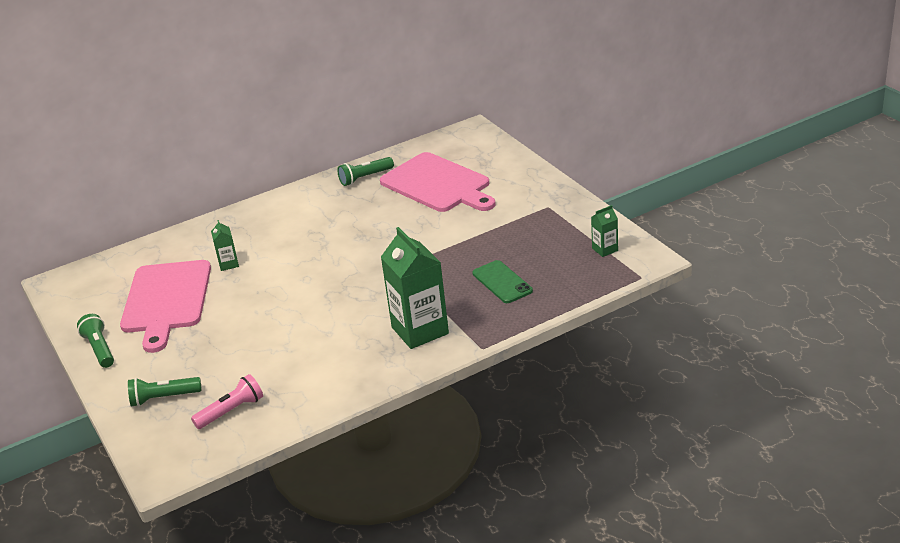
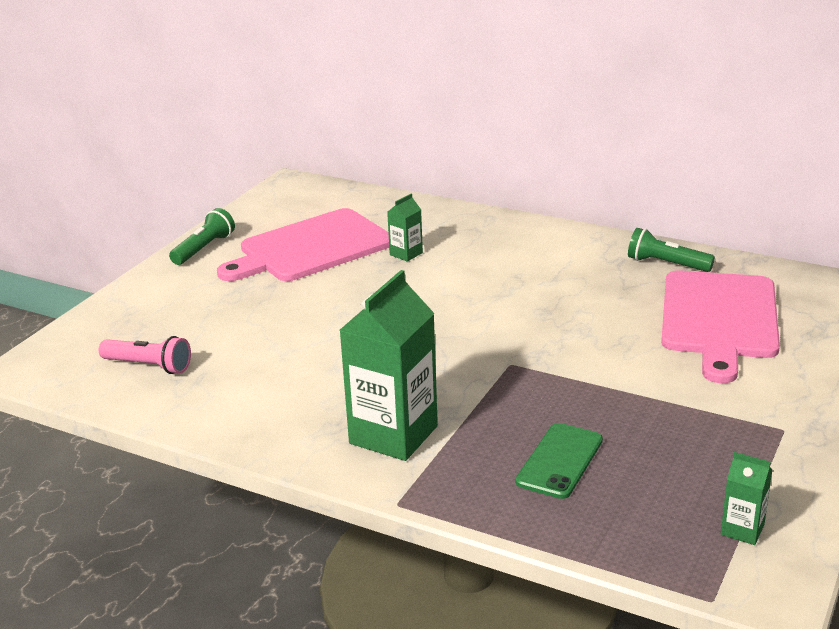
camera: 55 degrees right, 5 degrees down
(163, 398) = (147, 316): green flashlight -> none

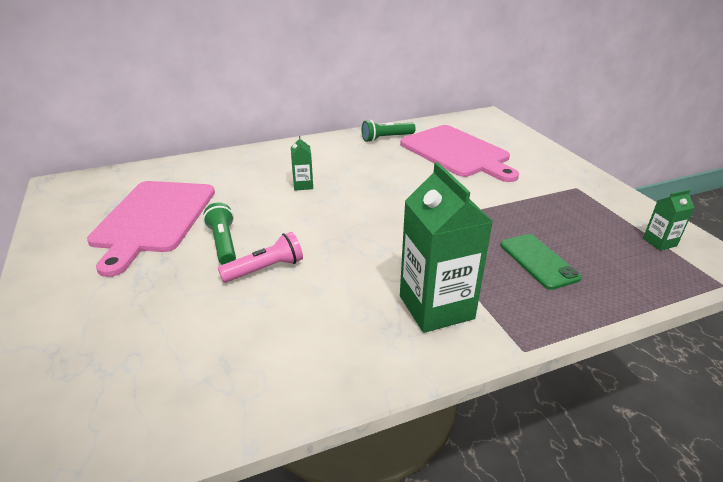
camera: 50 degrees left, 5 degrees up
(149, 366) = (156, 386): pink flashlight -> pink flashlight (265, 269)
(204, 249) = (51, 261): green flashlight -> green flashlight (223, 243)
(406, 254) = (233, 193): green carton -> green carton (303, 185)

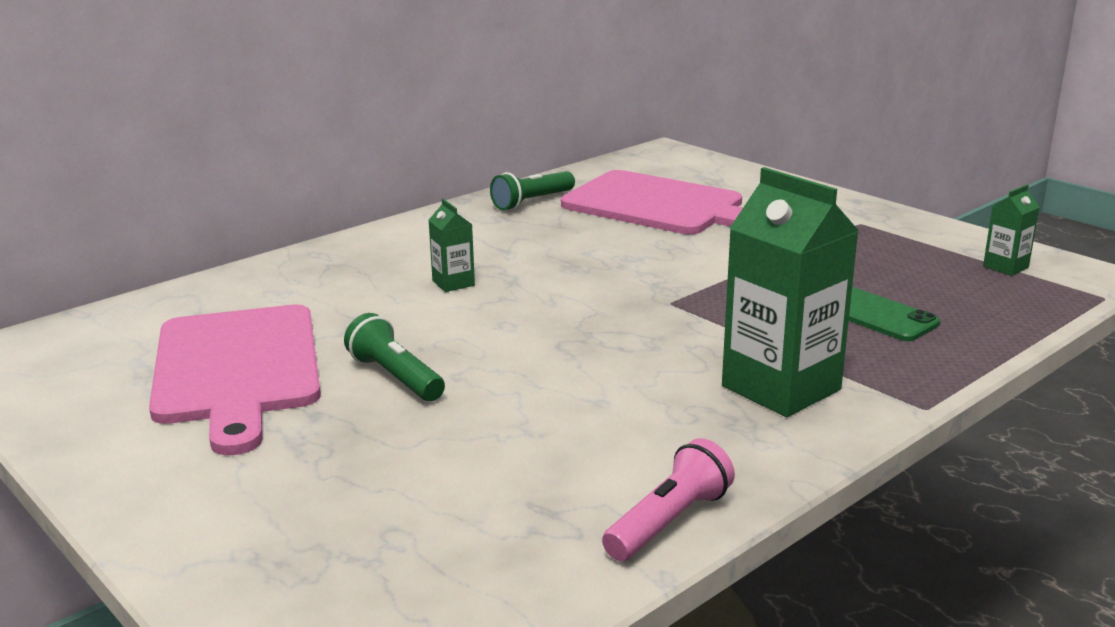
camera: 20 degrees left, 10 degrees down
(265, 269) = (496, 395): pink flashlight -> pink flashlight (669, 522)

